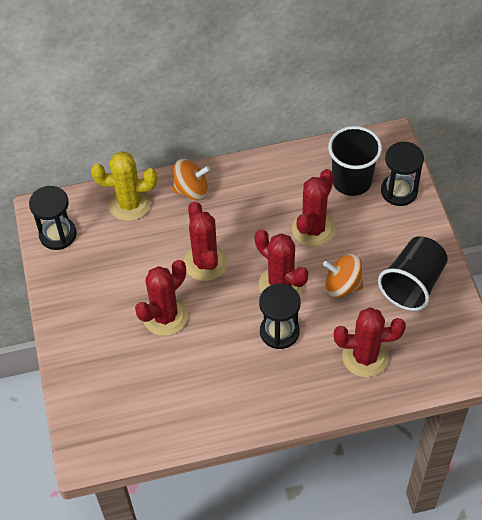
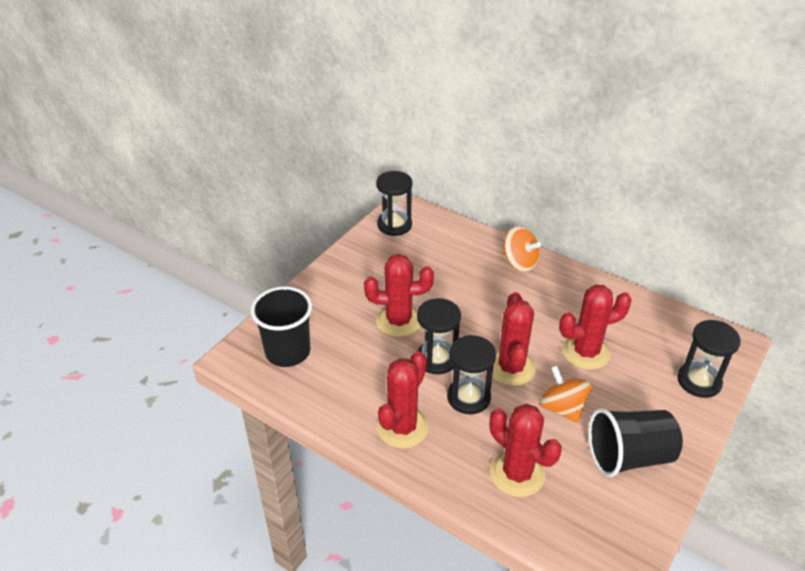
camera: 45 degrees right, 15 degrees down
(129, 204) = (464, 241): yellow cactus -> none
(205, 262) = (471, 311): red cactus -> red cactus (402, 427)
(226, 322) = (437, 359): none -> black hourglass
(351, 181) = (661, 344): black cup -> black cup (288, 352)

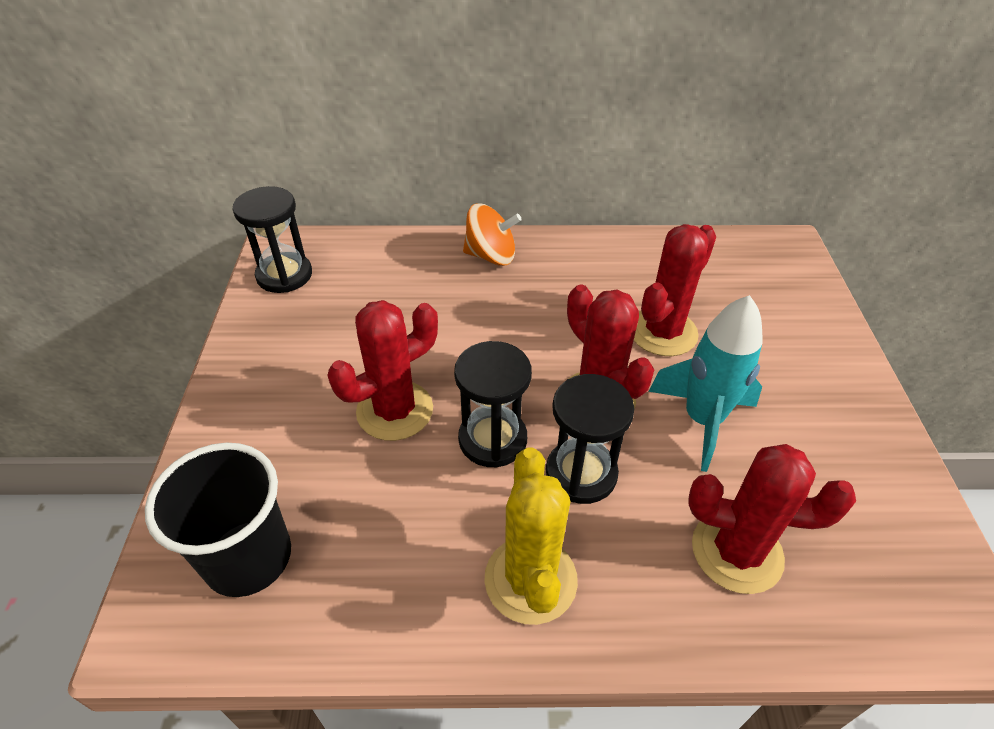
camera: 35 degrees left, 5 degrees up
(402, 427) = (530, 579): red cactus -> yellow cactus
(562, 408) = (702, 420): orange spinning top -> turquoise rocket
(629, 456) = (828, 441): black cup -> none
(699, 381) = (803, 306): black hourglass -> none

